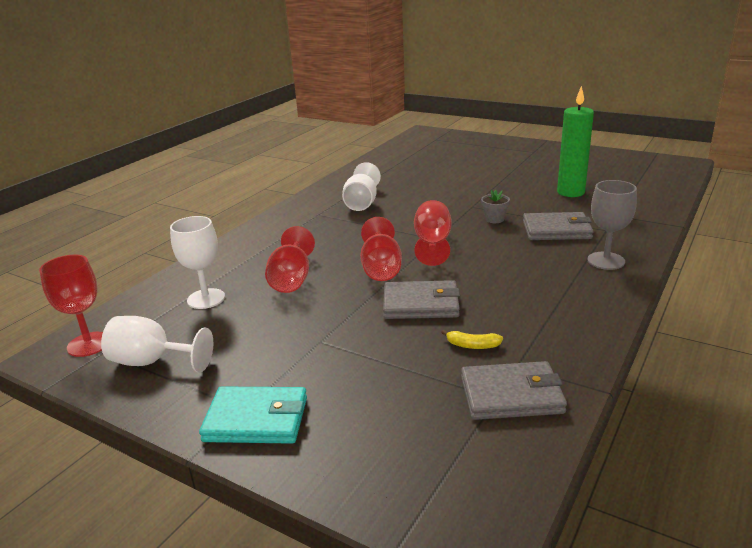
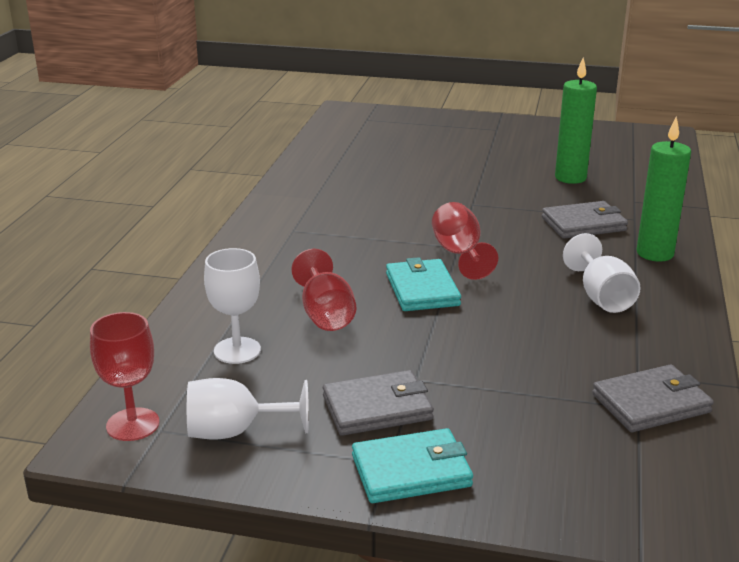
camera: 20 degrees left, 0 degrees up
(362, 203) = (337, 211): white goblet -> white goblet (602, 297)
(381, 269) = (422, 289): red goblet -> turquoise wallet
(421, 304) = (496, 324): grey wallet -> grey wallet (377, 408)
(472, 345) = (580, 360): yellow banana -> none
(494, 219) = (508, 217): grey flower pot -> none
(606, 261) = (655, 253): grey goblet -> green candle

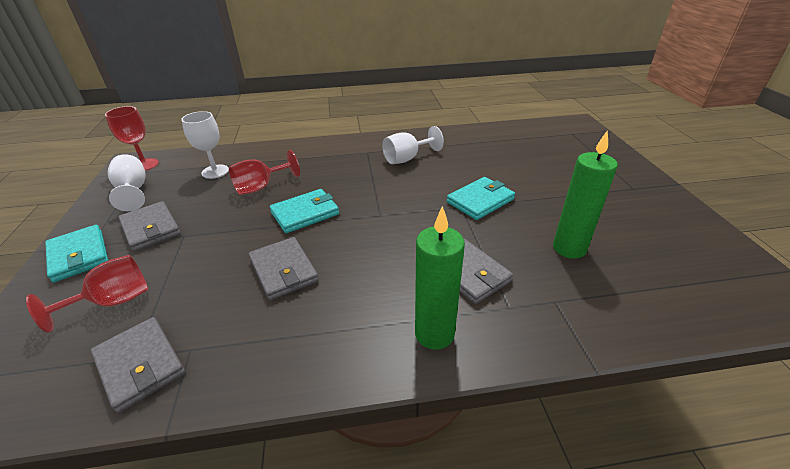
camera: 70 degrees right, 10 degrees up
(459, 254) = (368, 217): red goblet -> red goblet (114, 301)
(468, 193) = (480, 201): none -> turquoise wallet
(532, 313) = (284, 270): none -> grey wallet
(602, 297) = (323, 307): white goblet -> white goblet (407, 159)

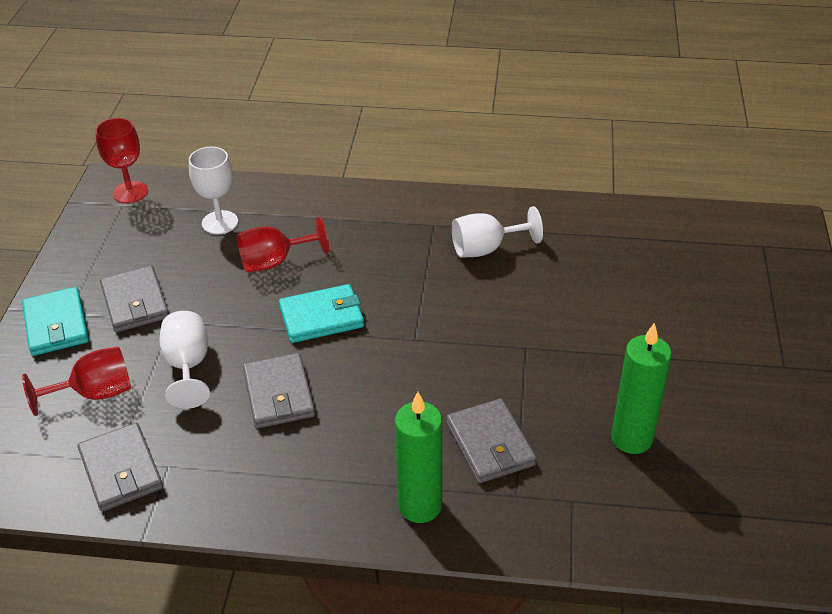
camera: 15 degrees right, 5 degrees up
(133, 191) = (115, 237): white goblet -> white goblet (188, 365)
(480, 201) = (555, 343): turquoise wallet -> none

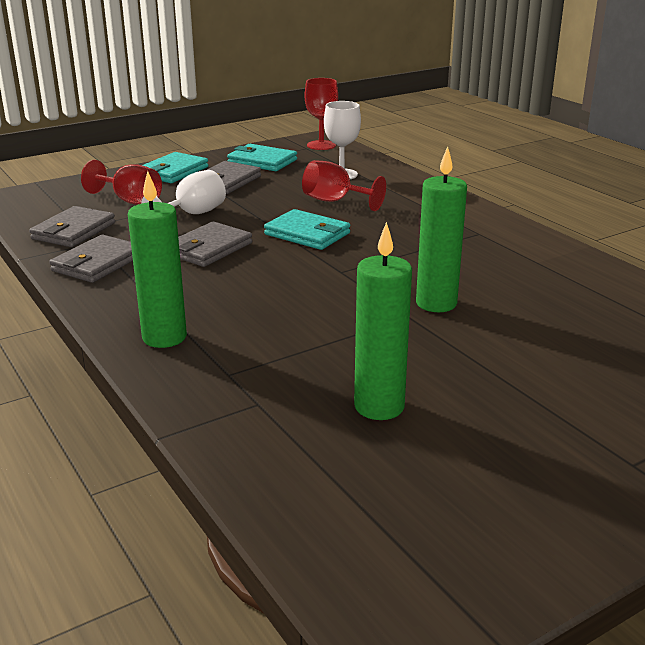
camera: 50 degrees right, 15 degrees down
(116, 252) = (262, 161): none -> turquoise wallet
(486, 249) = (492, 260): white goblet -> none
(490, 444) = (272, 342): grey wallet -> grey wallet (98, 263)
(520, 321) = (436, 303): none -> green candle

